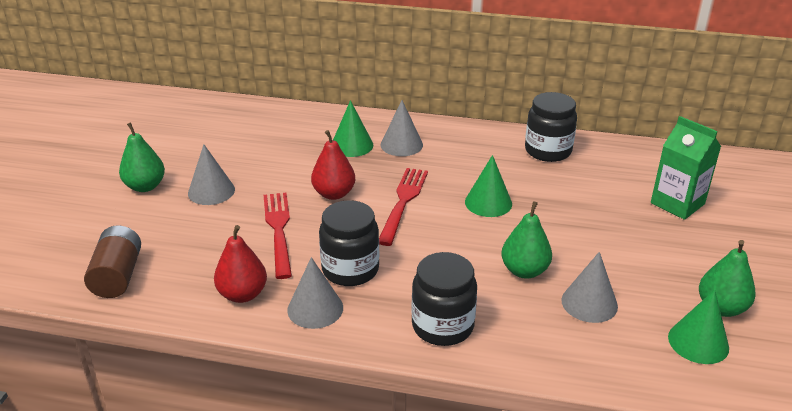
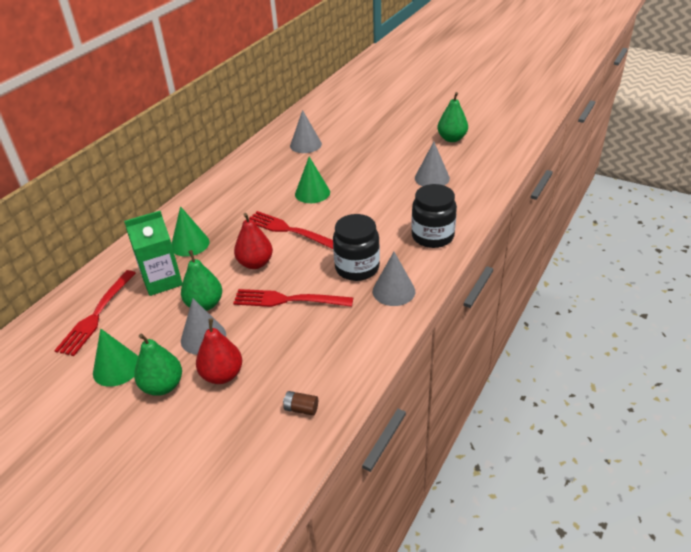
camera: 70 degrees left, 5 degrees up
(117, 276) = (301, 409): brown battery -> brown battery, size x0.49
(232, 126) = (96, 315): none -> red fork
(243, 294) = (361, 328): red pear -> red pear (222, 375)
(401, 144) = (209, 218): grey cone -> grey cone (305, 145)
(524, 271) = (392, 194): green pear -> green pear (205, 304)
(548, 151) = (267, 156): black jar -> none
(677, 203) = (355, 126): green carton -> green carton (162, 281)
(698, 342) = (475, 153): green cone -> green cone (116, 368)

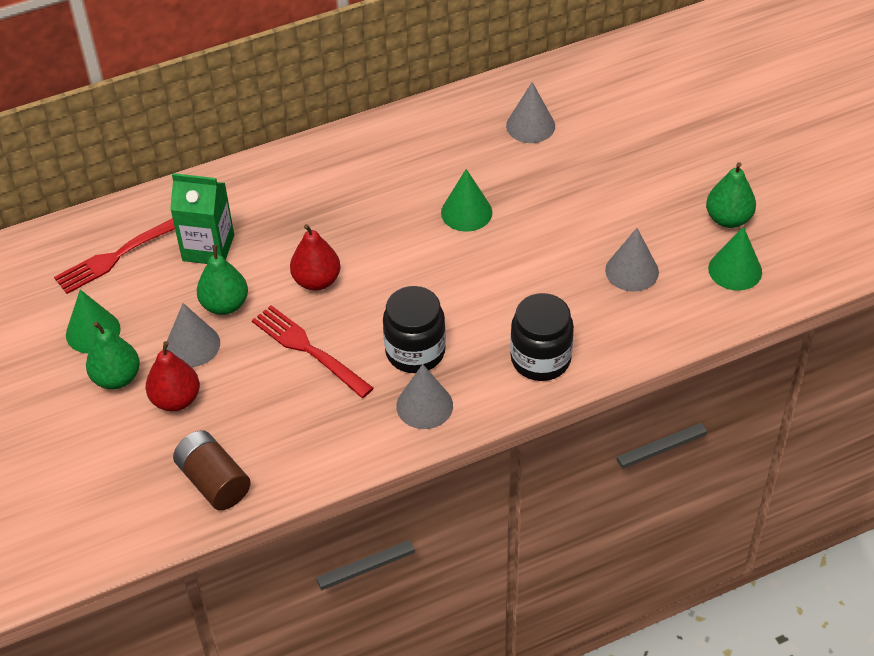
camera: 35 degrees right, 10 degrees up
(190, 244) = (273, 212): green cone -> green cone (735, 270)
(289, 230) = (391, 254): red fork -> none
(301, 409) = (214, 482): brown battery -> brown battery, size x2.03

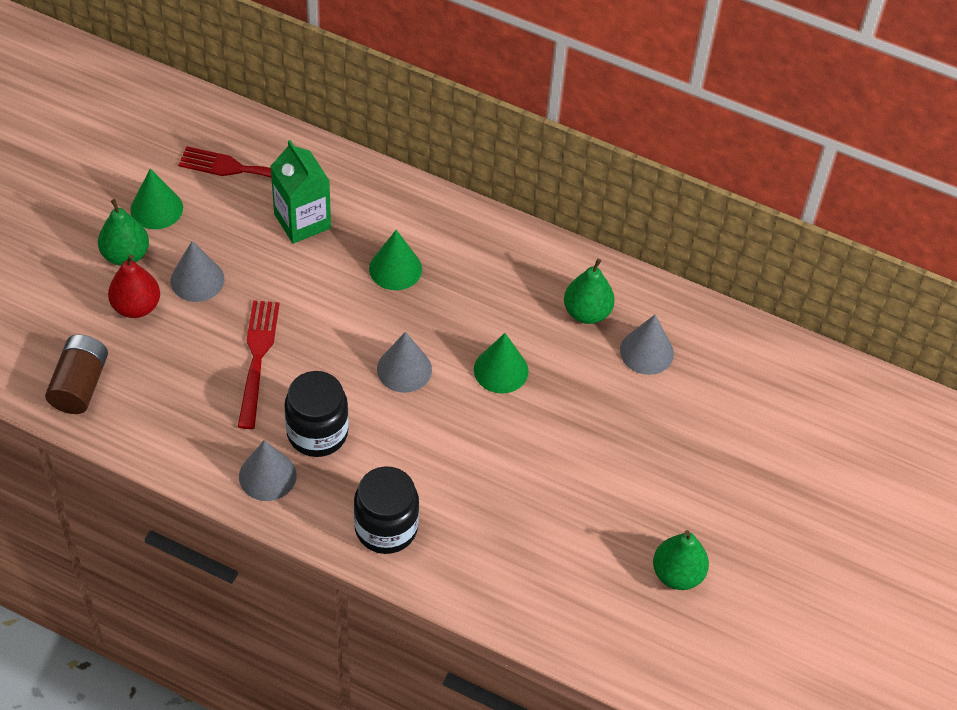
camera: 45 degrees right, 5 degrees up
(225, 305) = (254, 272): green pear -> green pear (587, 312)
(316, 281) = (332, 316): red pear -> none
(632, 271) = (545, 535): grey cone -> grey cone (404, 369)
(735, 270) = (619, 616): green cone -> green cone (395, 268)

